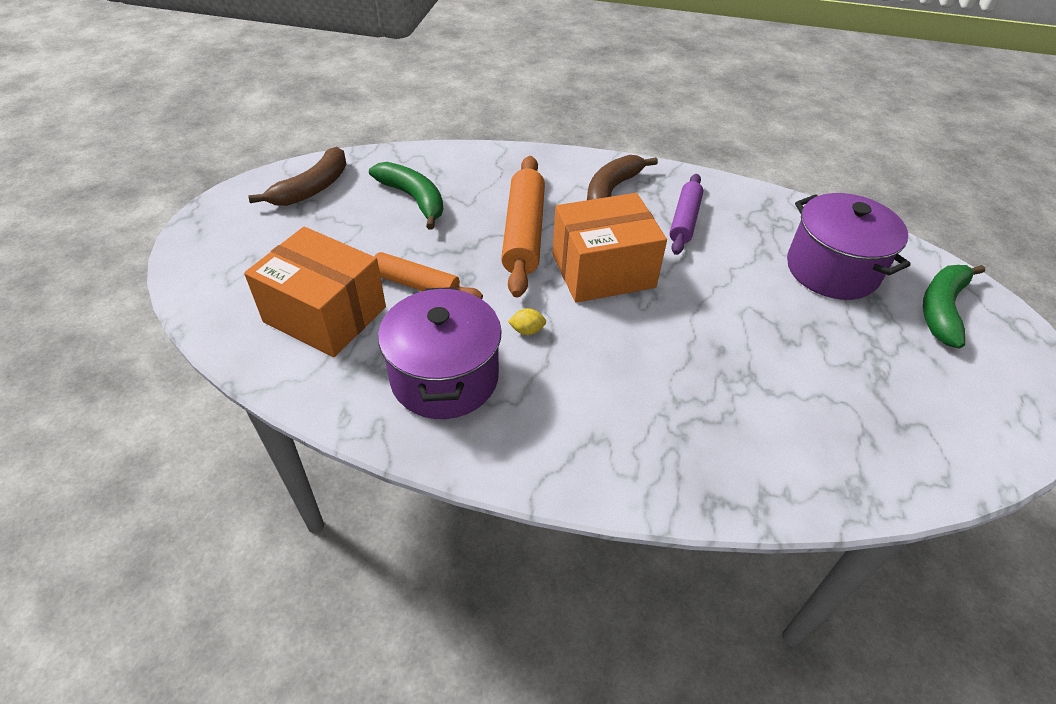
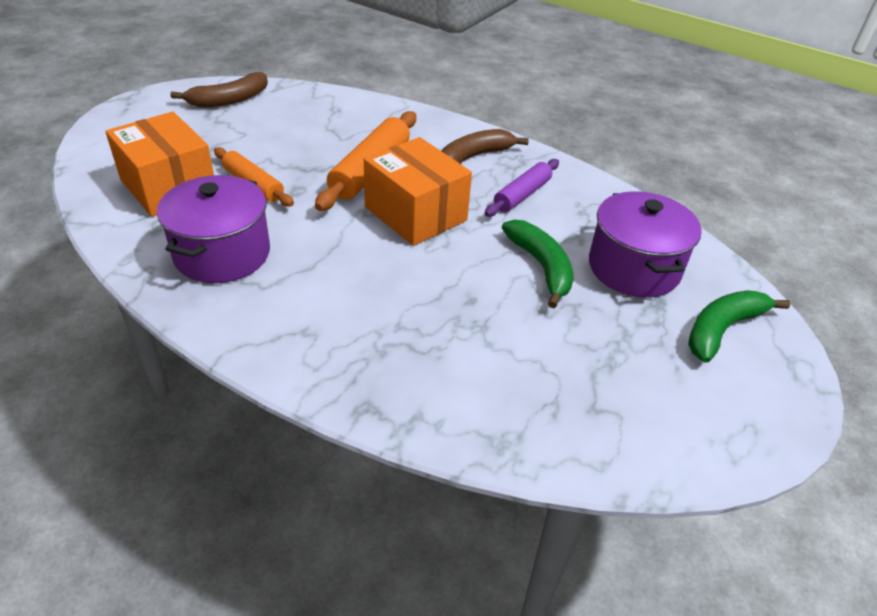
camera: 20 degrees right, 5 degrees down
(413, 199) = (301, 125): green banana -> green banana (541, 267)
(527, 330) = (314, 240): yellow lemon -> none
(603, 270) = (415, 214): orange box -> orange box turned 45 degrees clockwise

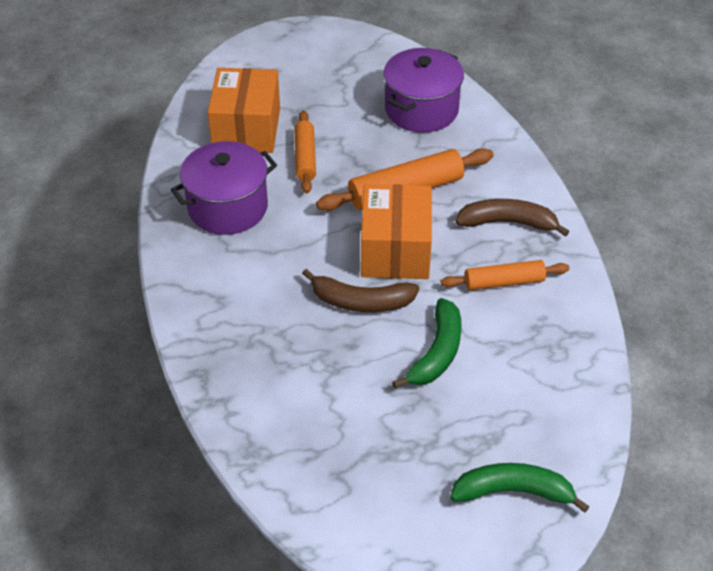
camera: 45 degrees right, 5 degrees up
(229, 100) = (369, 61): brown banana -> brown banana (361, 301)
(522, 195) = (504, 282): purple rolling pin -> orange rolling pin
(633, 268) = (511, 400): purple pot -> purple pot (421, 109)

